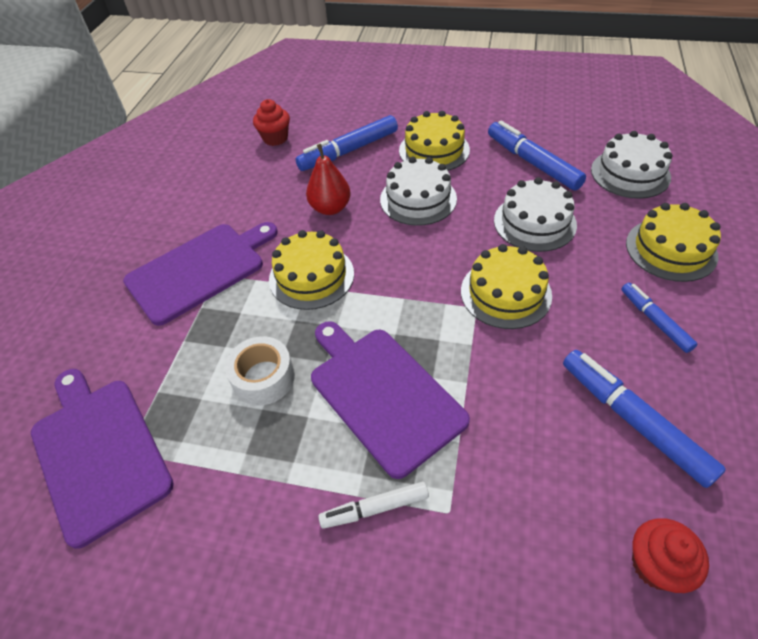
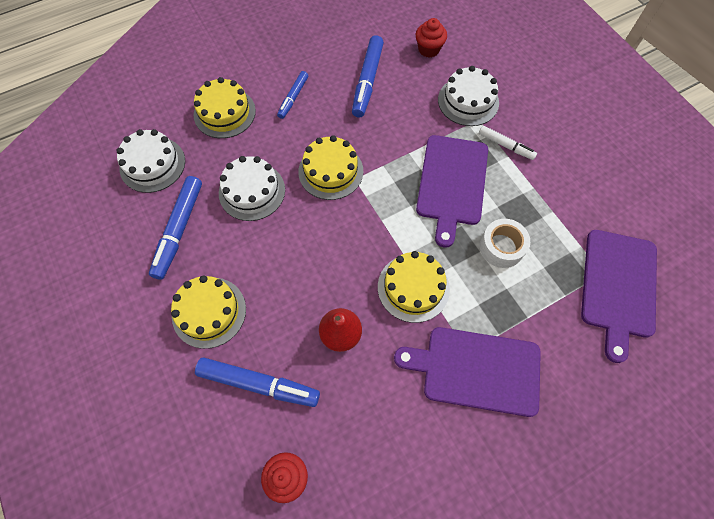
camera: 135 degrees left, 15 degrees up
(418, 199) = (281, 279): white cake -> white cake (468, 101)

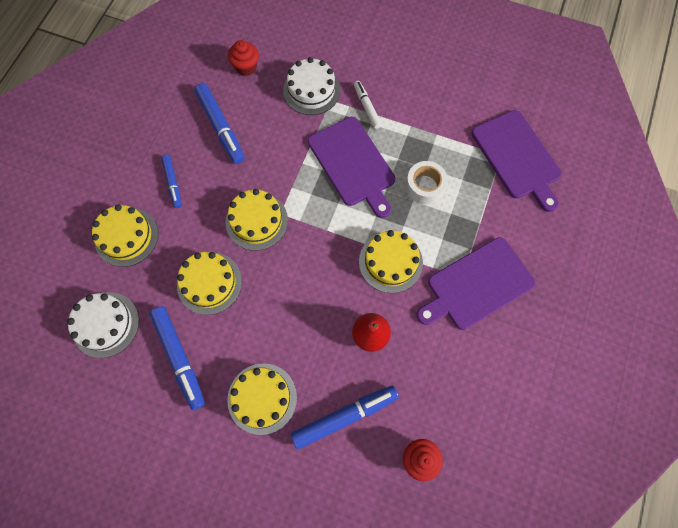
camera: 40 degrees left, 5 degrees up
(252, 191) = (209, 283): white cake -> yellow cake
(506, 145) = (366, 107): white marker -> white marker turned 105 degrees counterclockwise

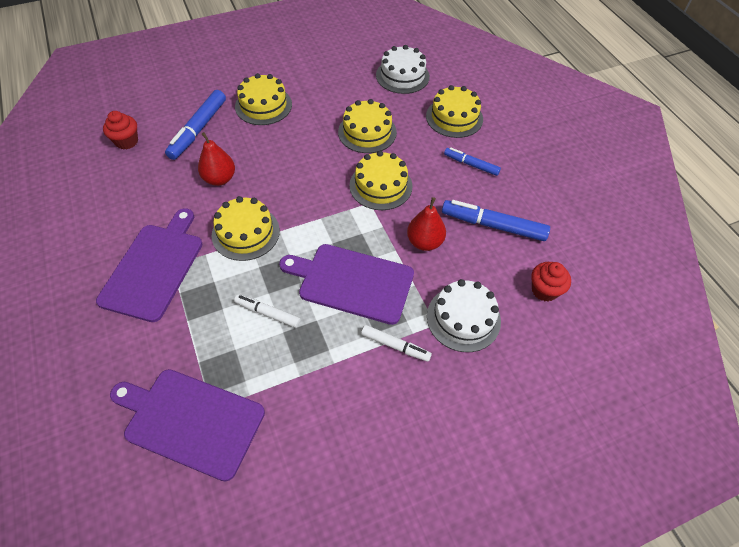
camera: 135 degrees right, 15 degrees down
(180, 358) = (338, 90): blue marker -> none
(278, 153) = (424, 242): none -> red pear
(424, 186) = (267, 313): white tape -> white marker

